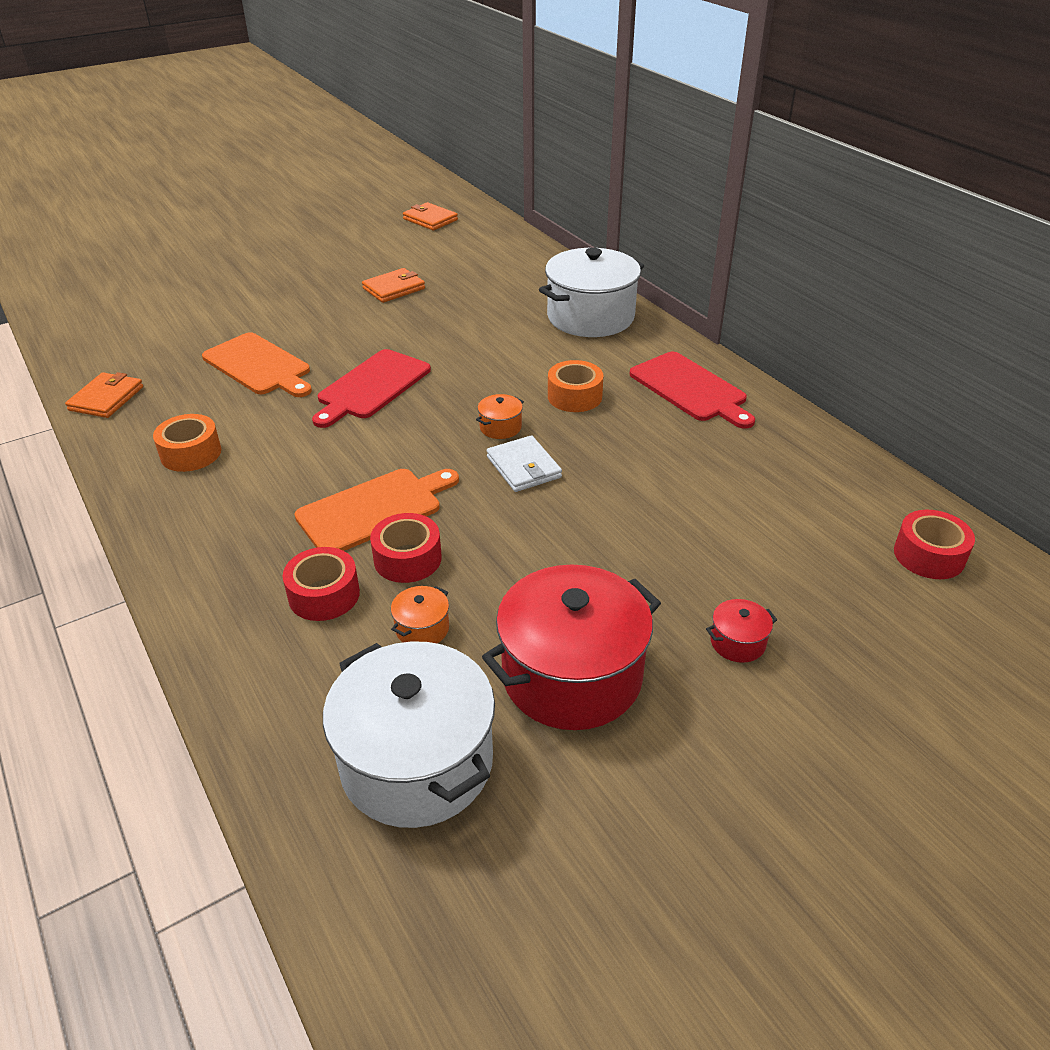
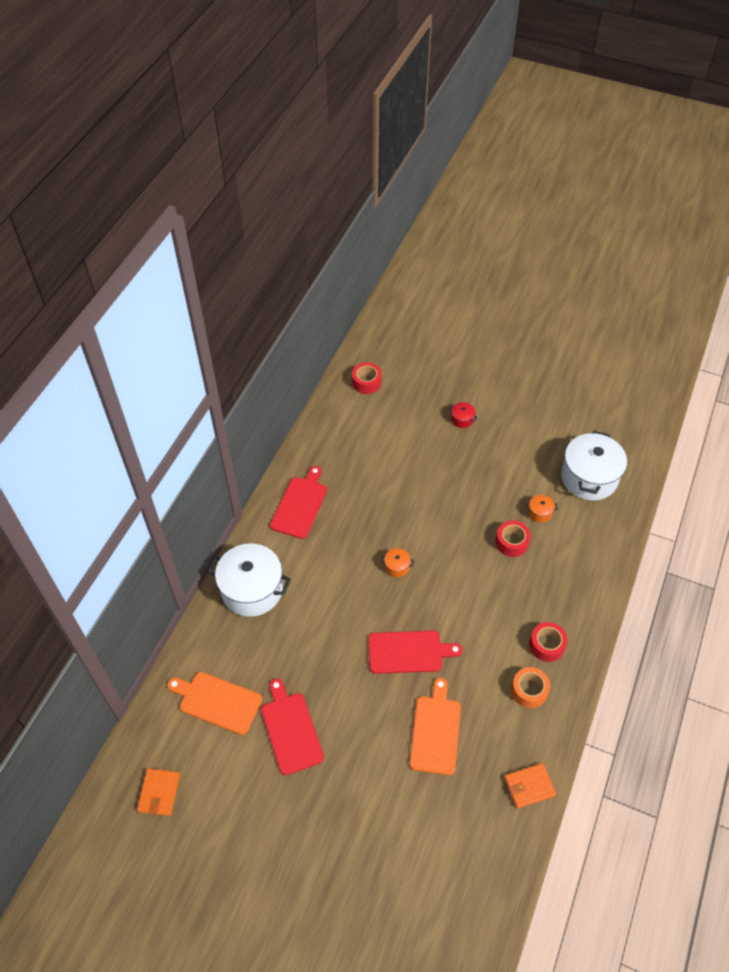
camera: 125 degrees left, 15 degrees up
(324, 595) = (554, 556): red tape -> red tape (546, 645)
(374, 509) = (495, 576): orange cutting board -> orange cutting board (217, 702)
(393, 288) = (290, 730): orange wallet -> red cutting board
(524, 467) = (419, 538): white wallet -> none
(572, 675) = (518, 457): red pot -> none
(574, 396) = (345, 550): orange tape -> none

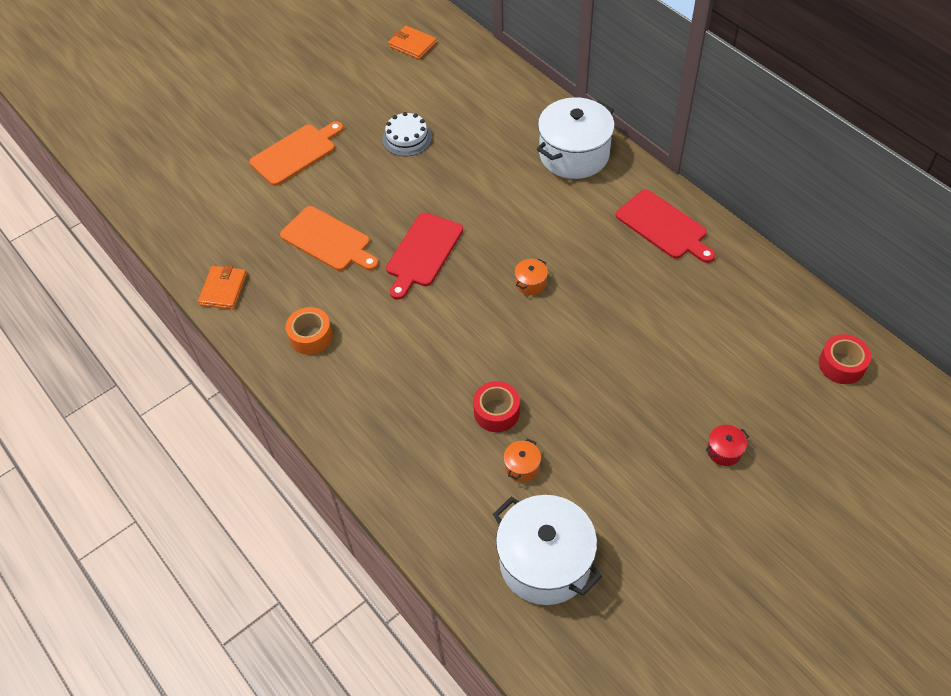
camera: 120 degrees right, 0 degrees up
(217, 702) = (468, 98): orange cutting board -> orange cutting board (296, 153)
(290, 730) = (407, 138): red cutting board -> white cake
(546, 645) = (347, 379): red tape -> none

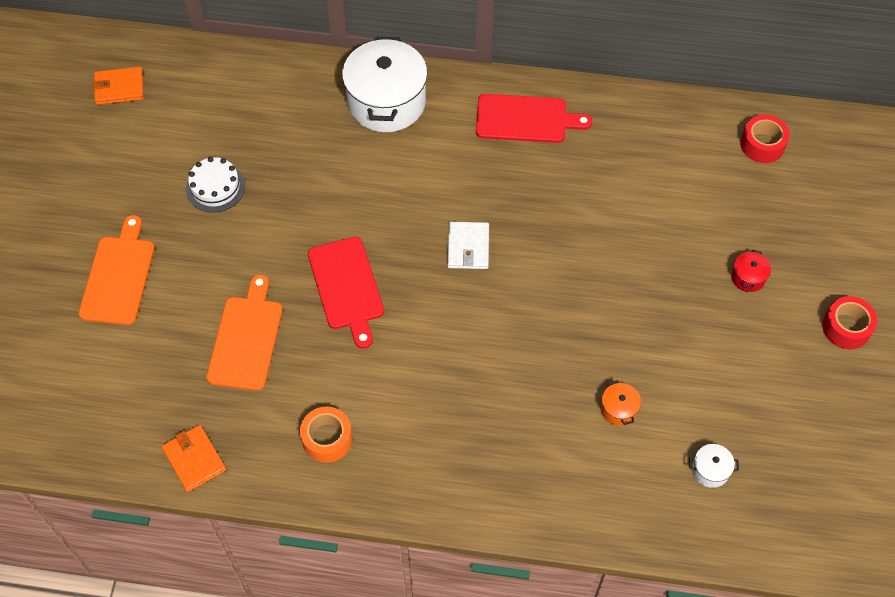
camera: 45 degrees left, 5 degrees up
(328, 240) = (246, 338): orange cutting board -> orange cutting board turned 75 degrees counterclockwise
(496, 412) = (553, 380): red tape -> red tape (846, 328)
(530, 283) = (468, 247): orange pot -> white wallet
(545, 562) = (710, 470): white pot -> white pot, size x0.41

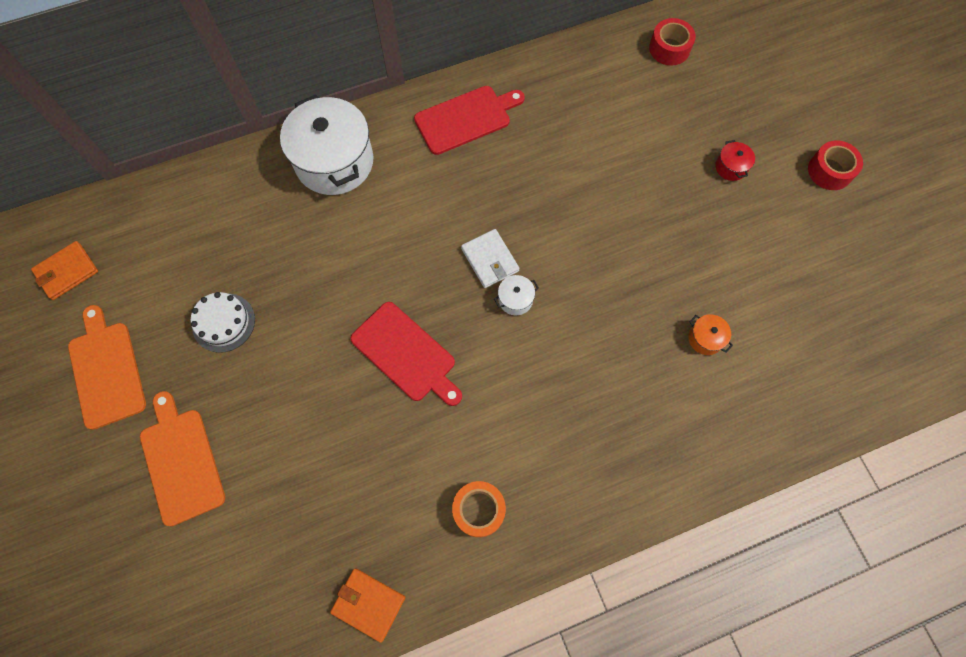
camera: 30 degrees left, 10 degrees up
(246, 338) = (344, 455): orange cutting board -> orange cutting board (106, 370)
(710, 470) = (809, 351): white pot -> white pot (515, 299)

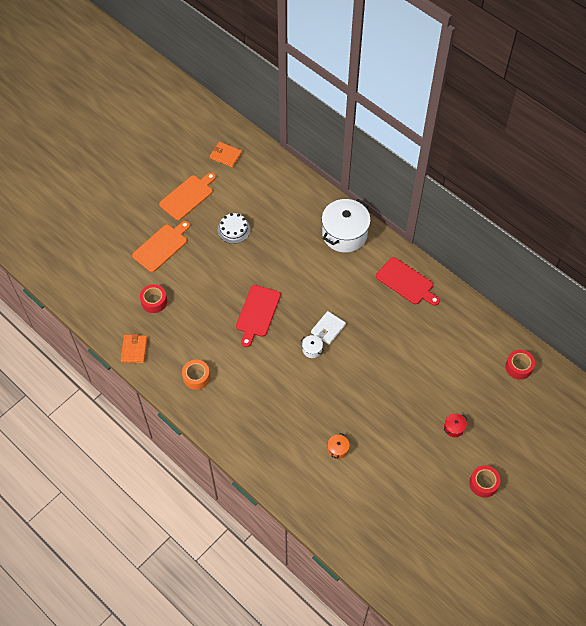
camera: 65 degrees right, 10 degrees down
(288, 524) = (154, 301): none -> red tape

